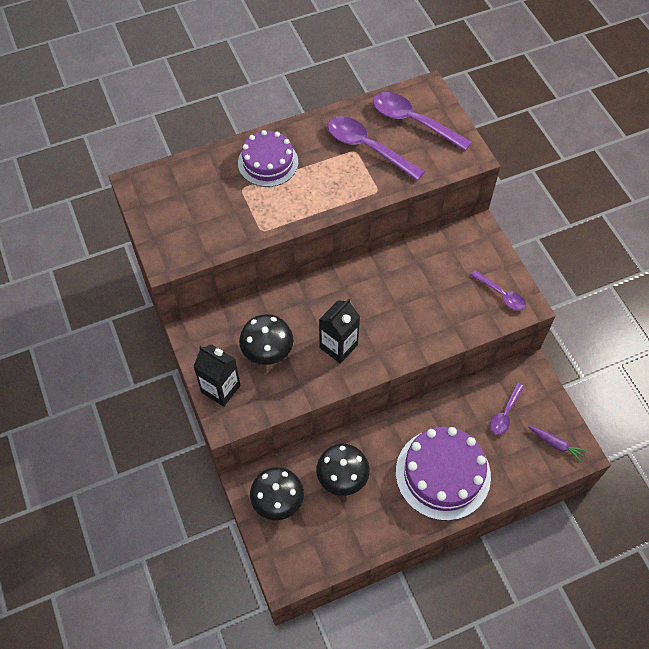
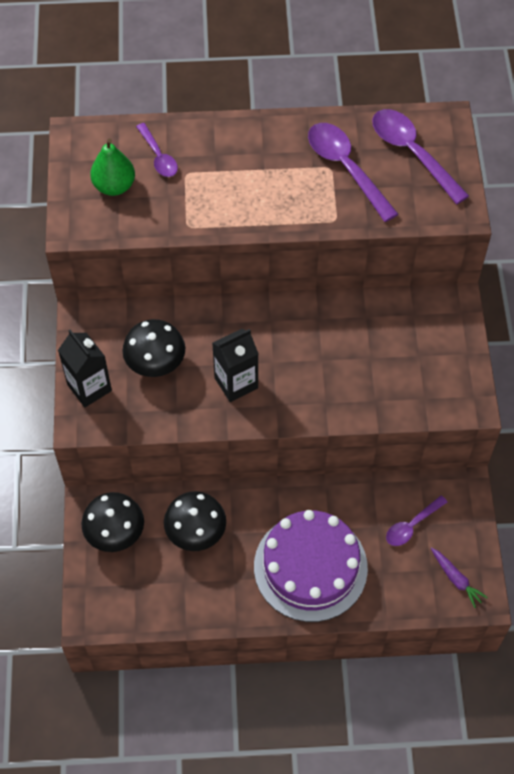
camera: 20 degrees right, 0 degrees up
(187, 216) = (114, 186): none -> green pear
(268, 162) = (227, 153): purple cake -> none
(501, 294) = (447, 384): purple spoon -> purple spoon (158, 156)

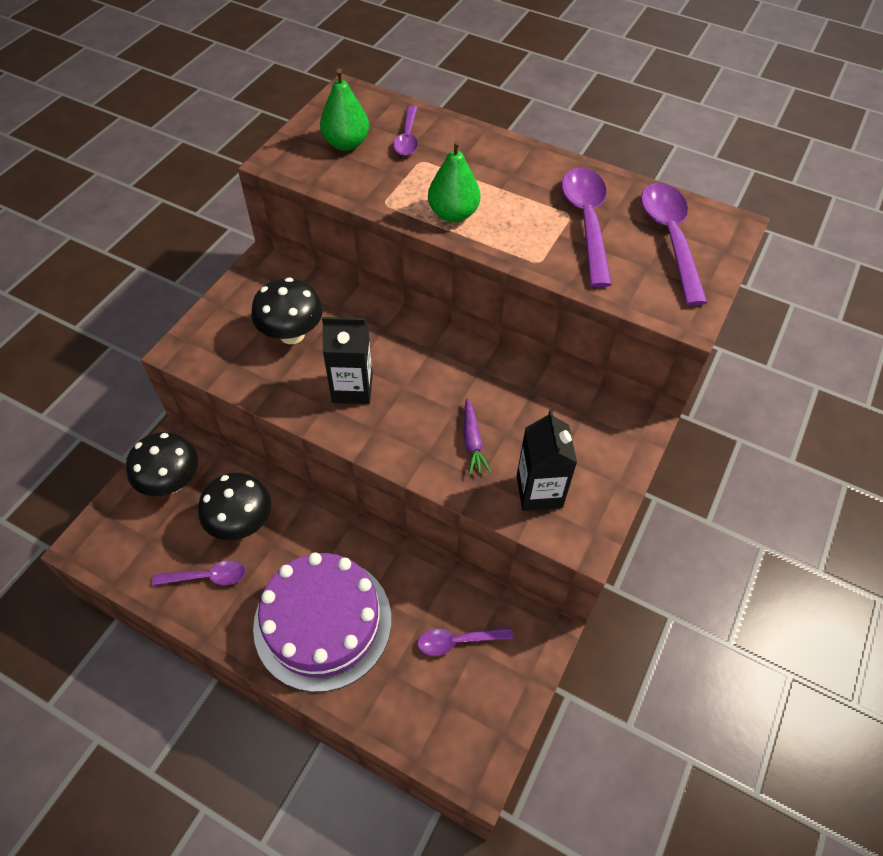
camera: 30 degrees right, 5 degrees down
(89, 388) = (217, 324): black carton -> black carton (539, 491)
(202, 585) = (207, 577): none -> purple spoon
(246, 210) = (453, 214): none -> green pear
(456, 579) = (465, 731): purple carrot -> purple carrot (472, 441)

